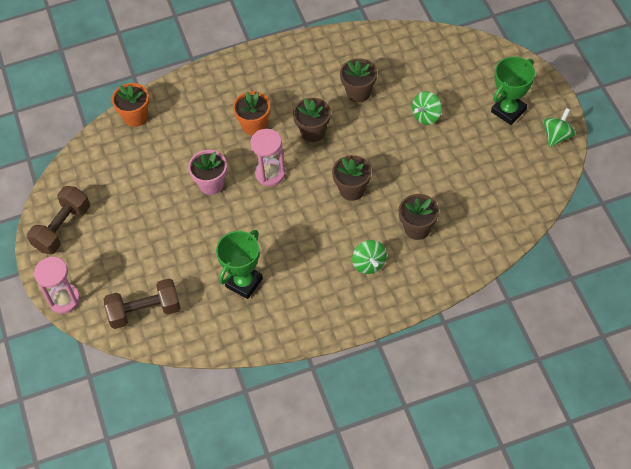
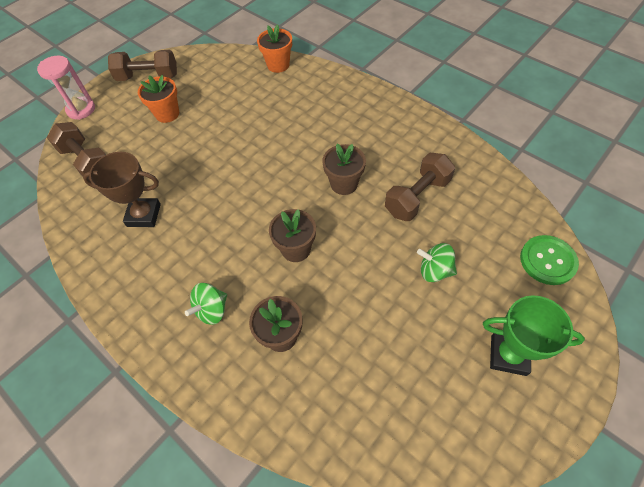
camera: 60 degrees right, 0 degrees up
(211, 184) = (239, 141): pink flower pot -> none
(244, 283) = (144, 215): green trophy -> brown trophy
(254, 125) = (321, 139): orange flower pot -> orange flower pot (167, 114)
(270, 174) = (275, 175): pink hourglass -> none
(358, 93) = (417, 197): brown flower pot -> brown dumbbell
(460, 51) = (547, 261): none -> green button
(557, 136) = (517, 437): green spinning top -> none

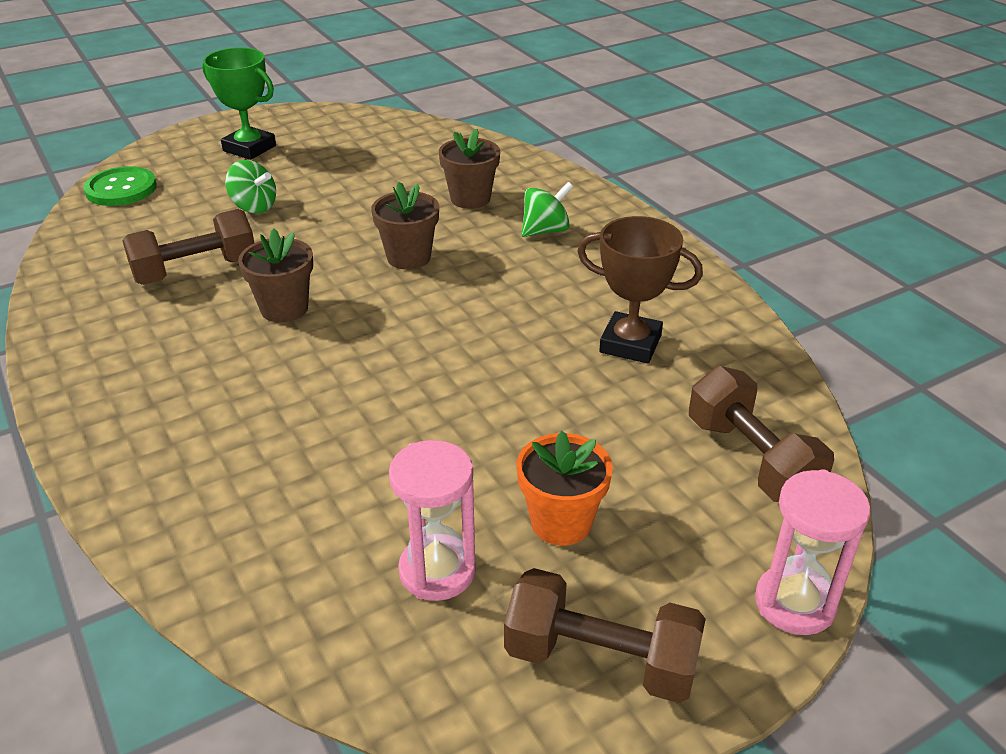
camera: 165 degrees left, 20 degrees down
(208, 86) = (437, 571): none -> pink hourglass
(278, 65) = (227, 582): orange flower pot -> none

